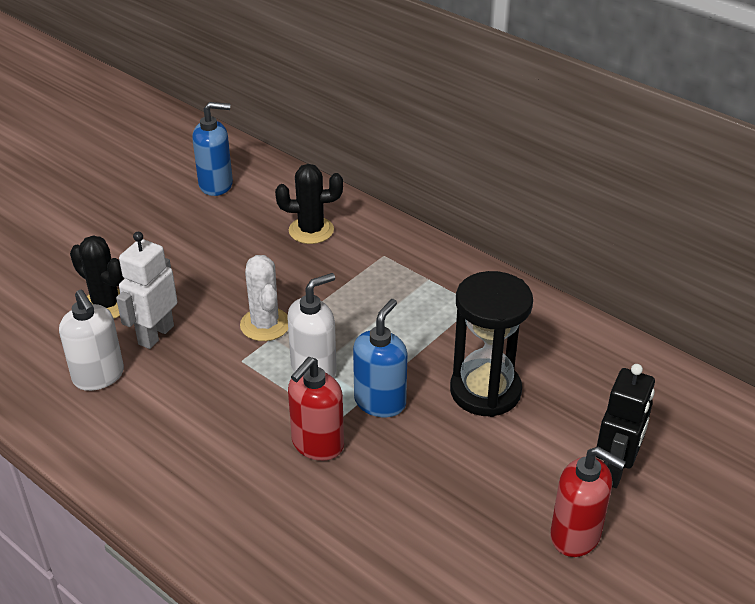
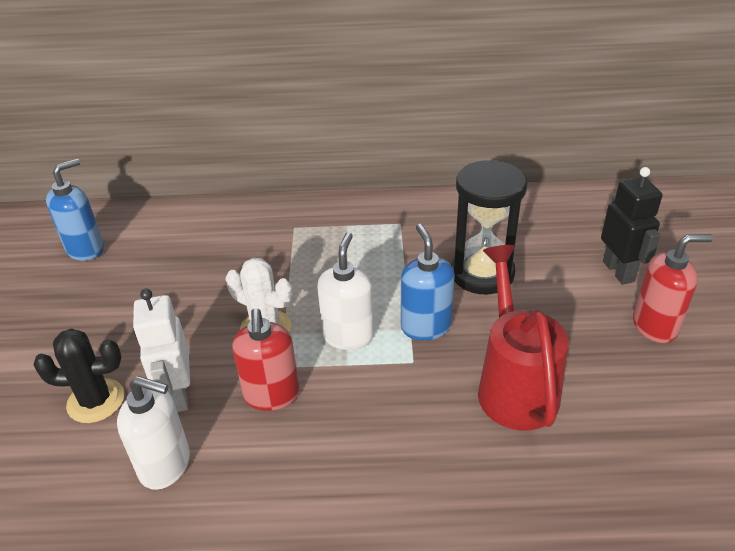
camera: 40 degrees left, 0 degrees up
(311, 230) = (214, 240): black cactus -> none
(317, 444) = (422, 387): red soap dispenser -> red soap dispenser (272, 395)
(386, 492) = (514, 385): none -> red watering can

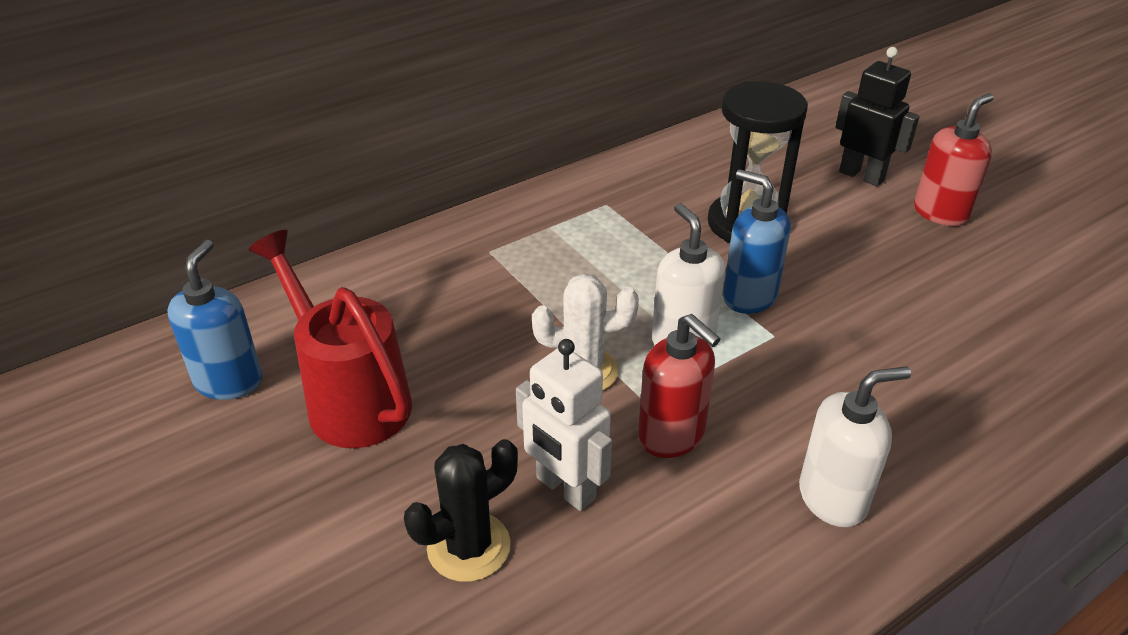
camera: 35 degrees left, 0 degrees up
(166, 465) = (640, 567): white soap dispenser -> white soap dispenser (833, 498)
(514, 385) = (887, 315): red watering can -> red watering can (350, 398)

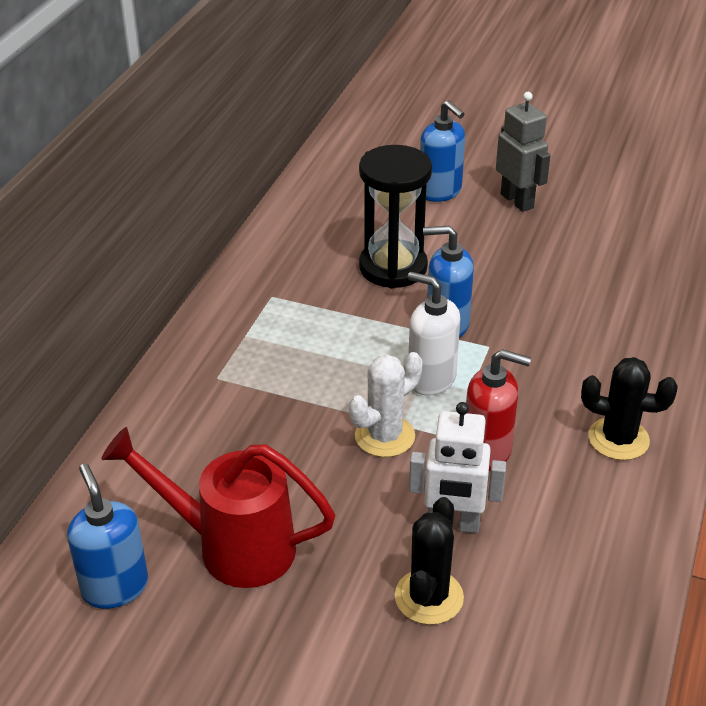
camera: 35 degrees left, 0 degrees up
(833, 498) = (618, 439): white soap dispenser -> black cactus
(861, 176) = (440, 192): black robot -> blue soap dispenser
(940, 213) = (517, 201): red soap dispenser -> grey robot

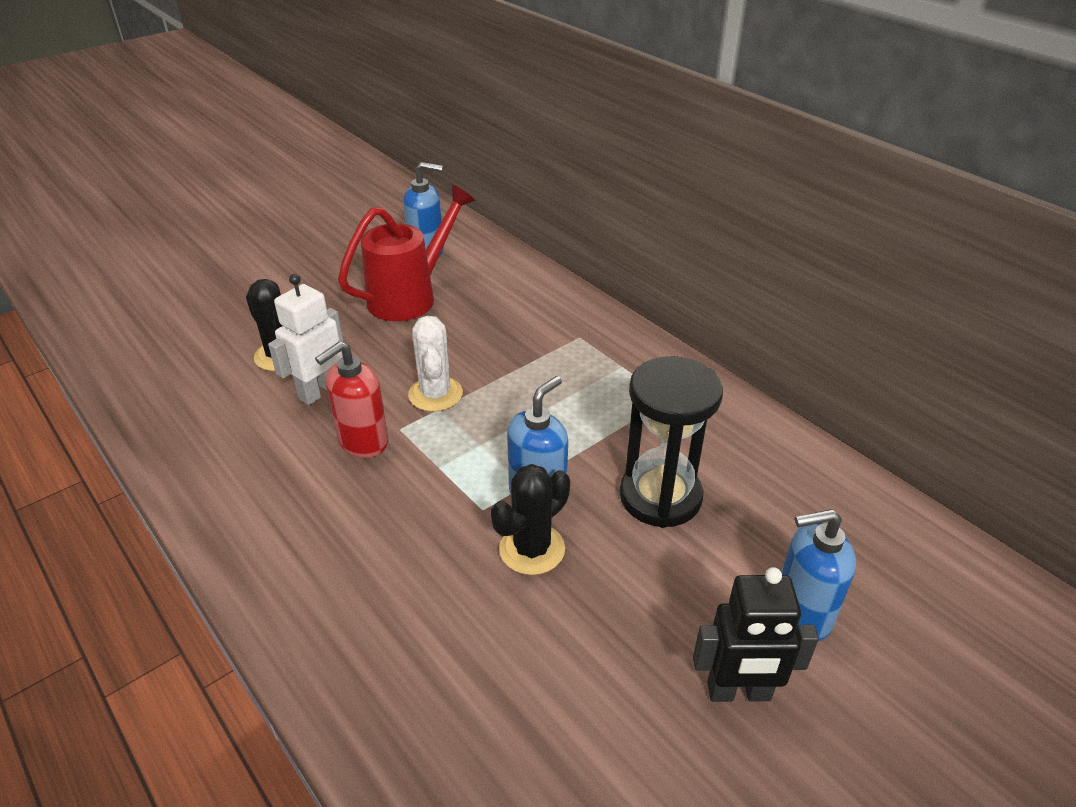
camera: 120 degrees right, 0 degrees up
(431, 379) = (474, 448): white soap dispenser -> none
(517, 201) = (738, 692): grey robot -> black robot
(618, 439) = (286, 532): black cactus -> black cactus (532, 549)

